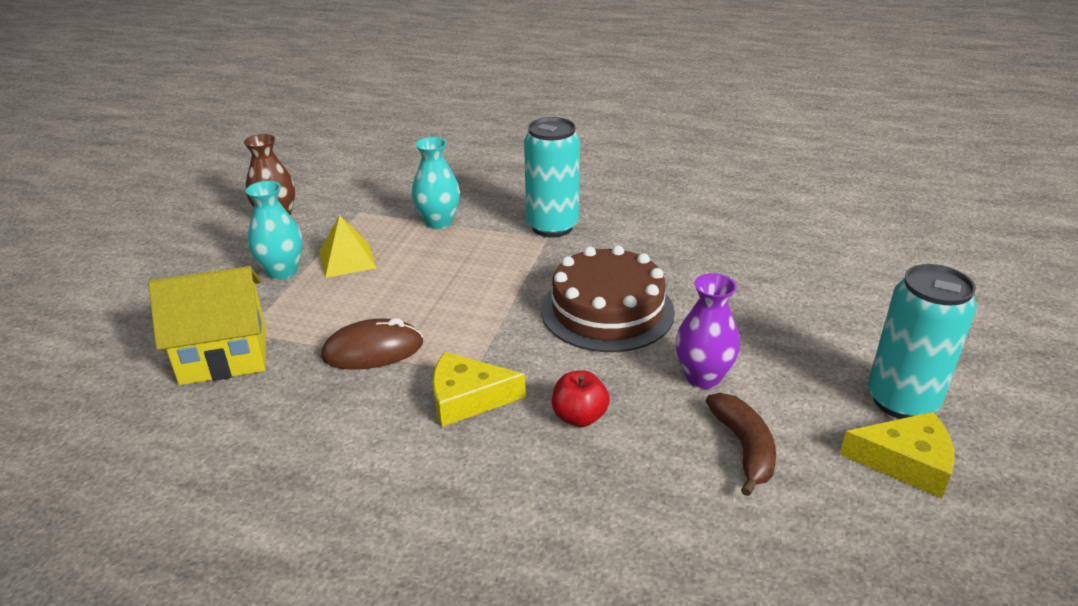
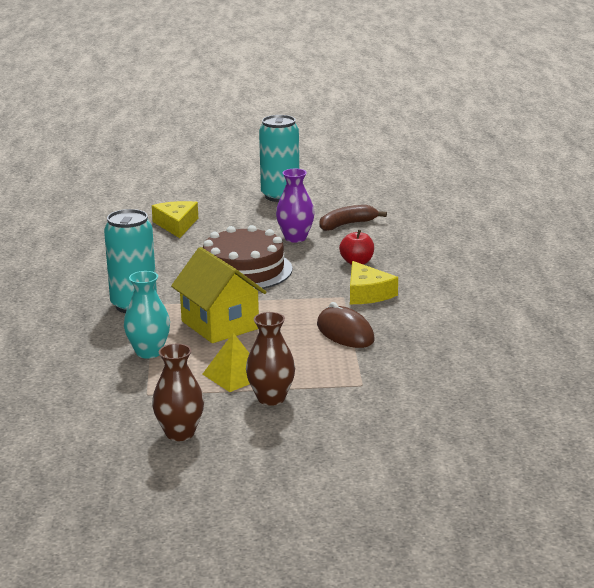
camera: 110 degrees left, 10 degrees down
(224, 355) = (394, 383): yellow house -> yellow house (220, 325)
(282, 271) = (271, 398): turquoise vase -> brown vase
(906, 462) = (328, 195): yellow cheese -> yellow cheese (176, 225)

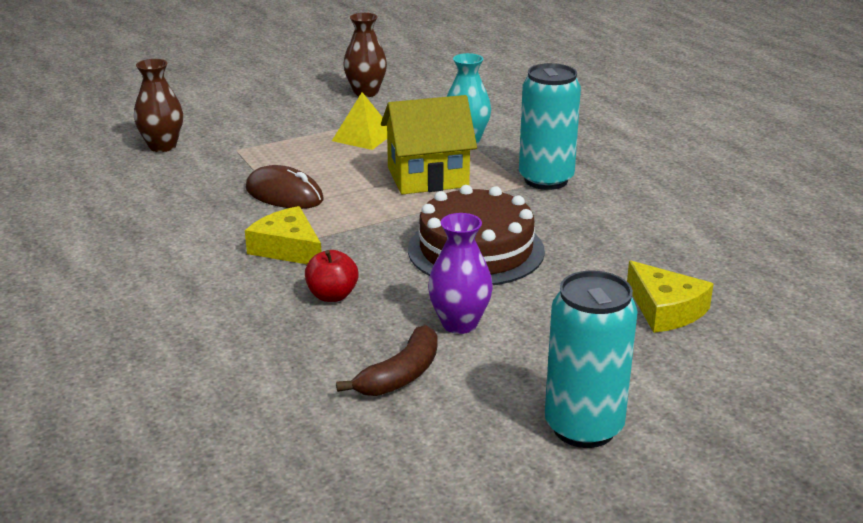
camera: 155 degrees right, 5 degrees up
(220, 325) = (428, 177): yellow house -> yellow house turned 45 degrees counterclockwise
(271, 398) = (313, 126): brown vase -> brown vase (162, 146)

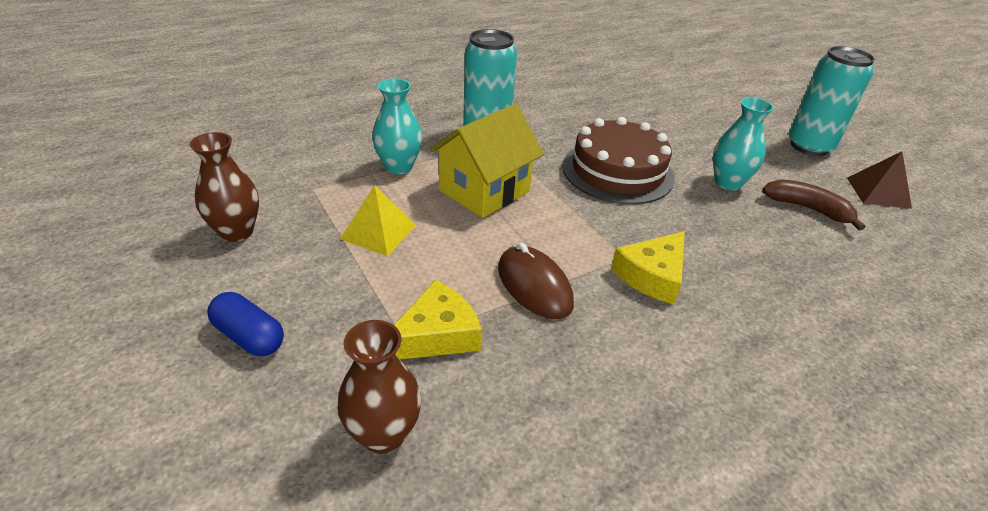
camera: 95 degrees left, 10 degrees up
(255, 107) = (249, 336): none -> blue capsule
(284, 194) = (534, 286): brown mouse -> brown mouse turned 60 degrees counterclockwise
(332, 295) = (722, 243): red apple -> none
(428, 177) = (484, 191): yellow house -> yellow house turned 60 degrees clockwise
(446, 459) = (878, 192): none -> brown pyramid
(459, 324) = (728, 183): purple vase -> turquoise vase
(665, 309) = (668, 110): yellow cheese -> yellow cheese (437, 334)

